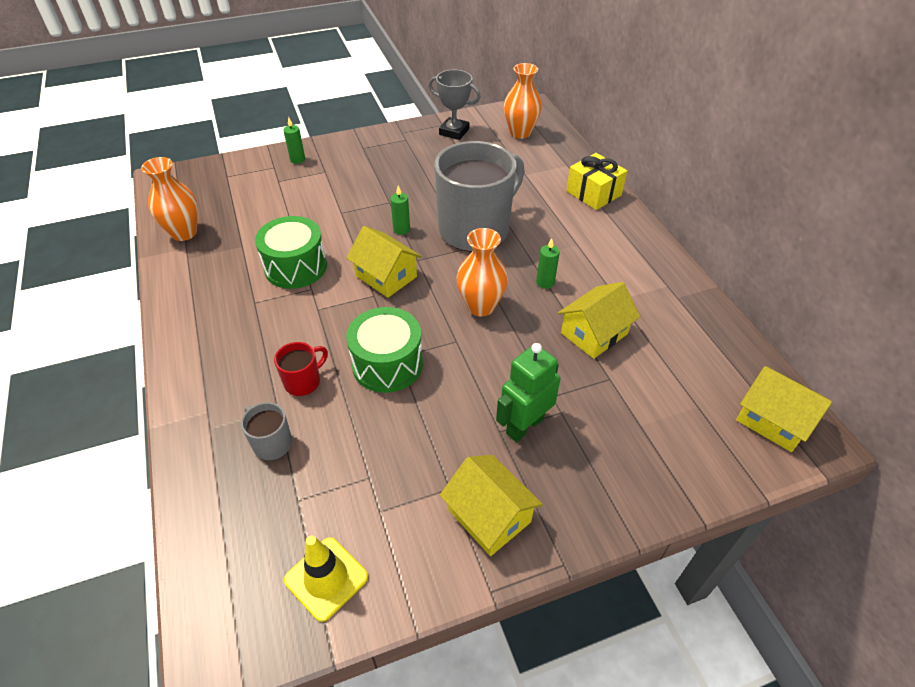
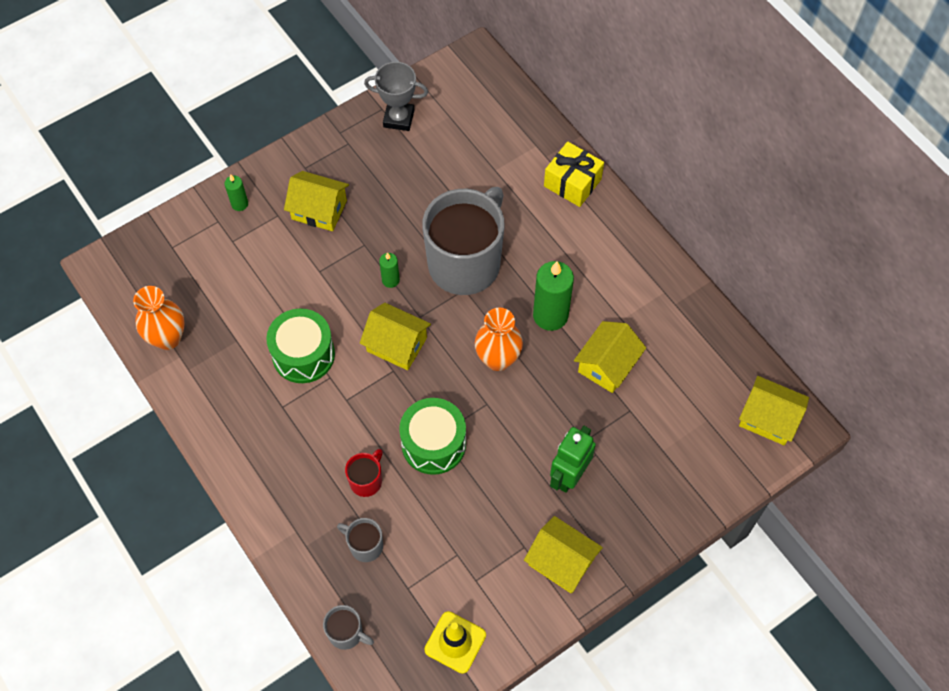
camera: 15 degrees left, 15 degrees up
(204, 532) = (346, 633): none -> grey mug
(361, 174) = (319, 210): none -> yellow house
(520, 133) = (473, 104): orange vase -> none
(545, 282) = (550, 315): green candle -> green candle, size x1.96

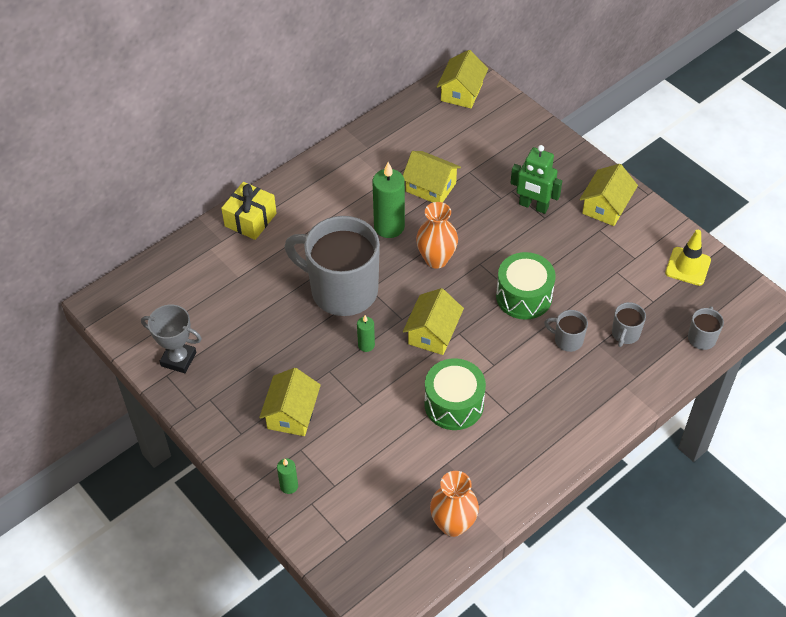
camera: 95 degrees left, 10 degrees down
(366, 480) = (567, 340): red mug -> grey mug
(399, 118) = (178, 359): grey trophy -> grey trophy turned 75 degrees counterclockwise

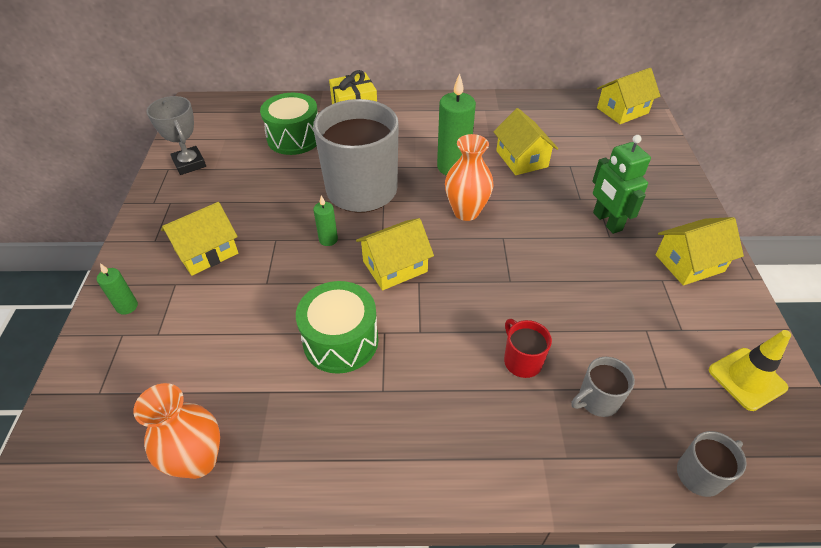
camera: 40 degrees right, 5 degrees down
(524, 296) = (517, 290): green drum -> green drum (294, 138)
(567, 340) = (522, 360): grey mug -> red mug

